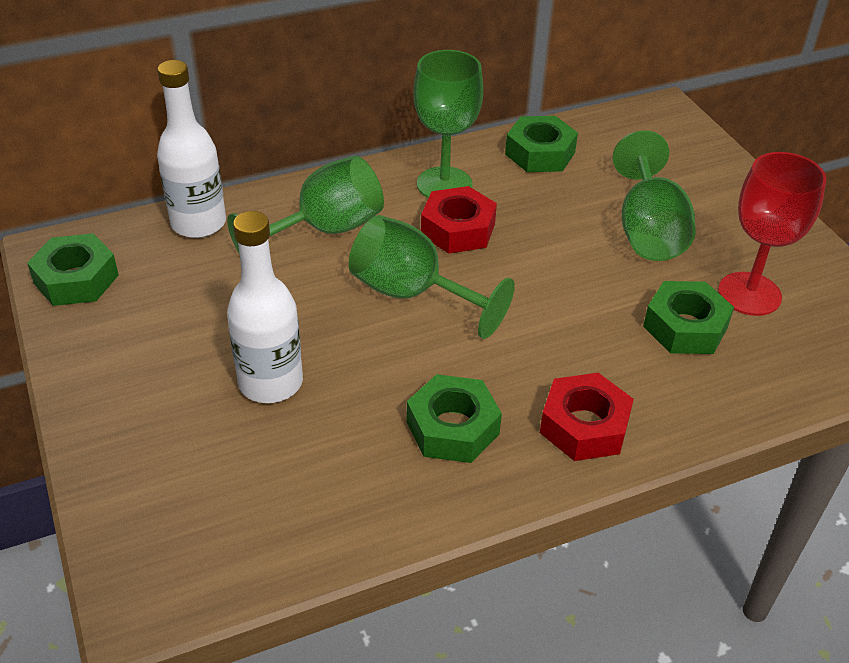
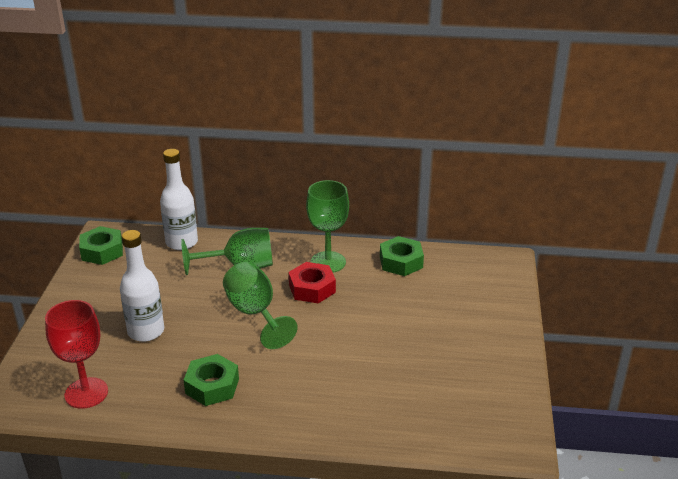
camera: 30 degrees right, 10 degrees down
(584, 426) = (280, 412): red nut -> none
(648, 230) = (422, 325): green goblet -> none
(685, 327) = (389, 384): green nut -> none
(749, 294) = (448, 381): red goblet -> red goblet (86, 393)

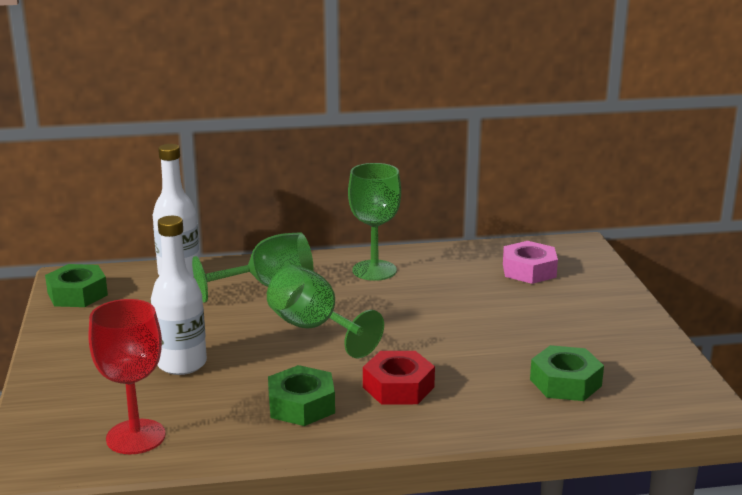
camera: 15 degrees left, 10 degrees down
(312, 288) = (370, 296): red nut -> red nut (398, 387)
(401, 262) = (460, 260): green nut -> green nut (565, 382)
(450, 281) = (529, 270): none -> pink nut

